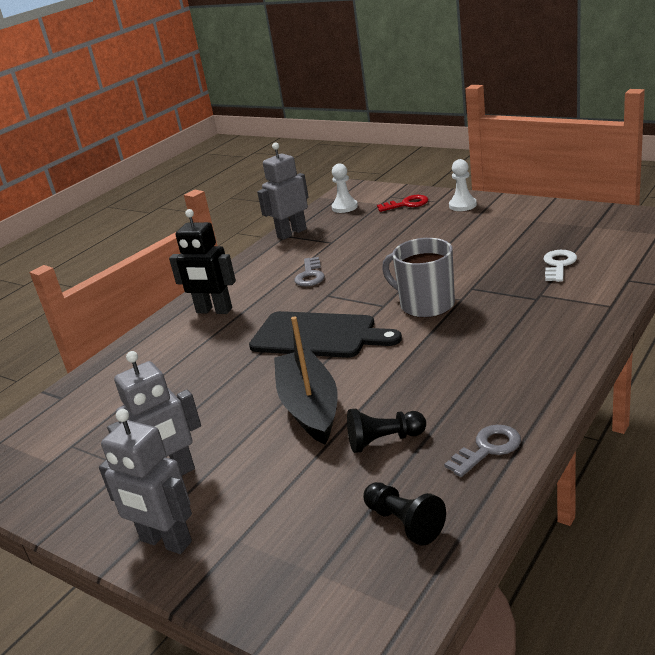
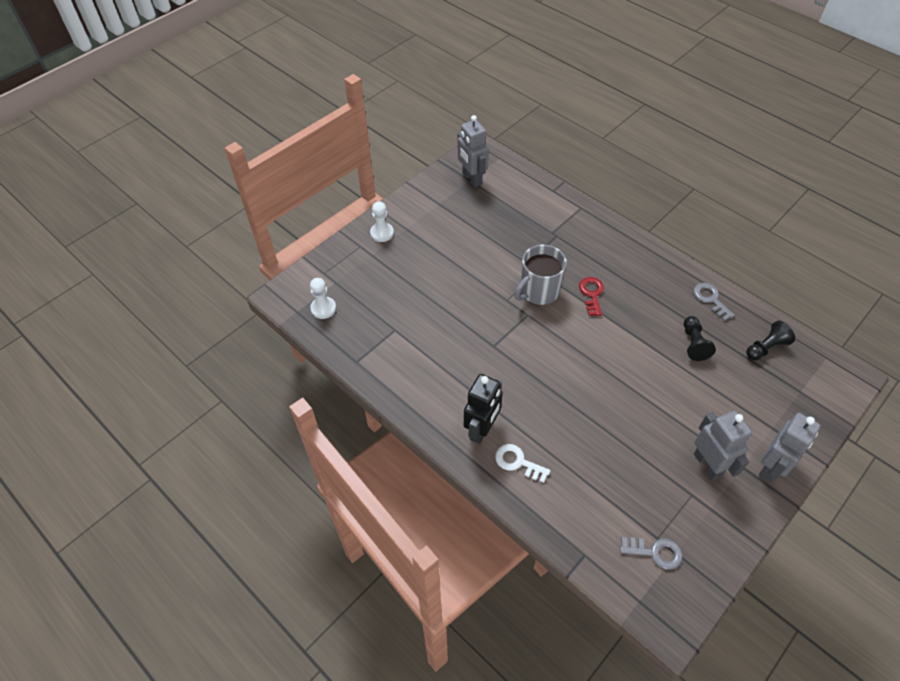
camera: 85 degrees left, 25 degrees up
(291, 233) = (354, 356): grey robot -> grey robot (472, 179)
(309, 406) = (647, 377): black boat -> none
(310, 275) = (452, 353): grey key -> grey key (655, 552)
(318, 335) = (556, 360): black cutting board -> none
(406, 204) = (351, 265): red key -> red key (591, 294)
(558, 265) = (516, 212): white key -> white key (518, 462)

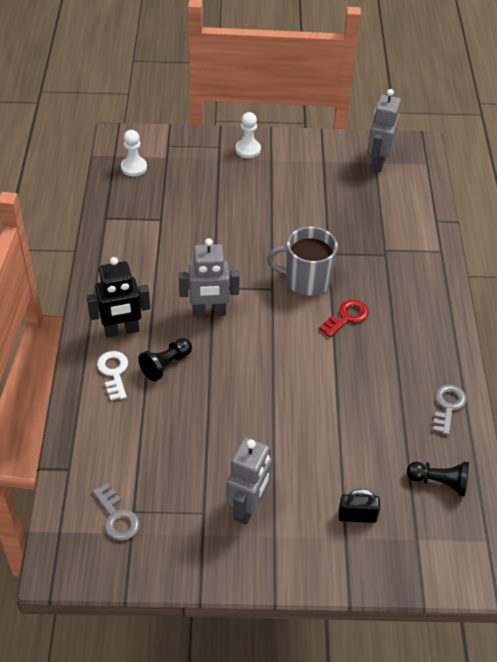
camera: 45 degrees right, 5 degrees down
(693, 343) = (377, 422): black pawn -> black pawn (166, 365)
(760, 409) = (357, 516): none -> black padlock
(771, 467) = (296, 559): grey robot -> grey robot (209, 312)

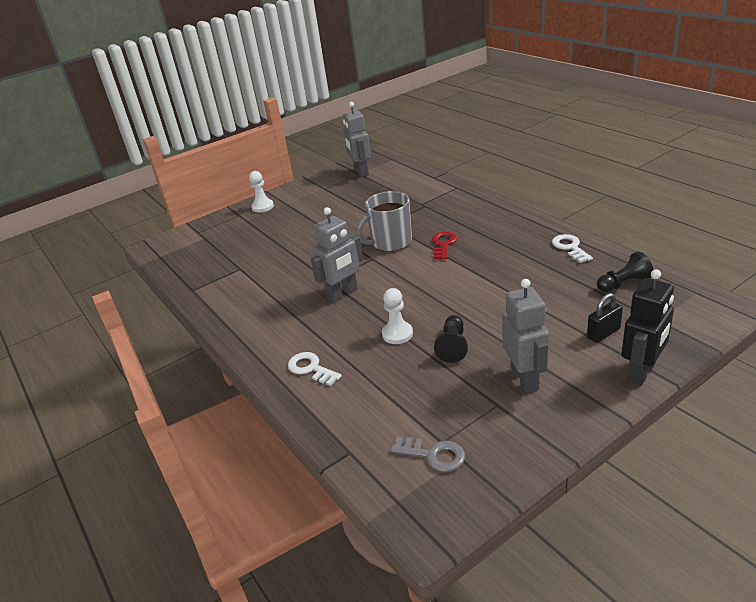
camera: 30 degrees left, 15 degrees down
(121, 331) = (286, 341): black robot -> black robot (641, 372)
(134, 167) = (184, 254): white pawn -> white pawn (397, 334)
(166, 365) = (348, 339): black pawn -> black pawn (453, 346)
(448, 406) = (570, 247): grey key -> white key

